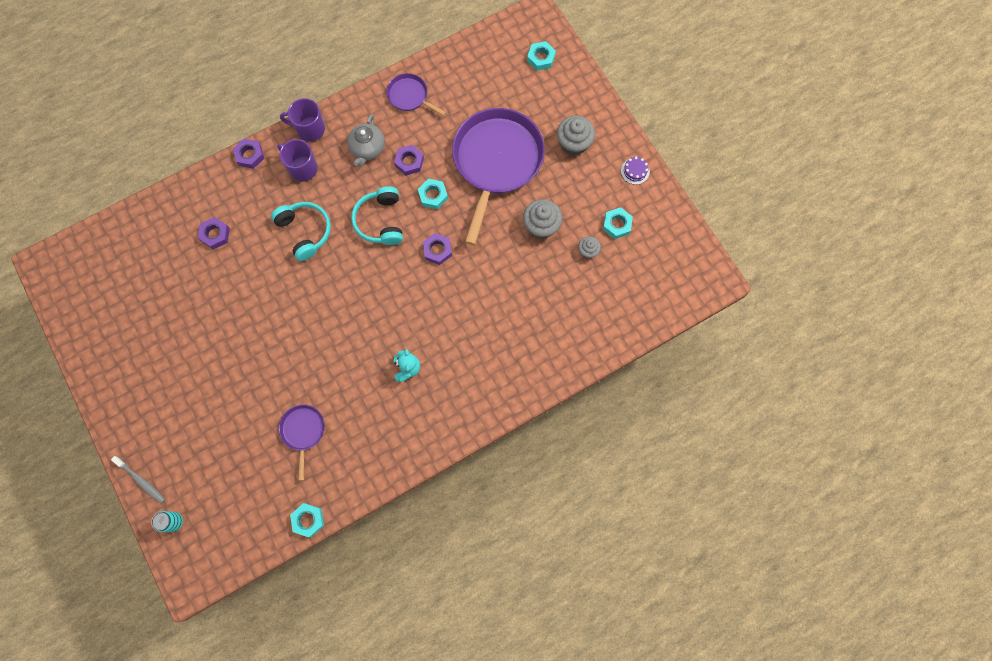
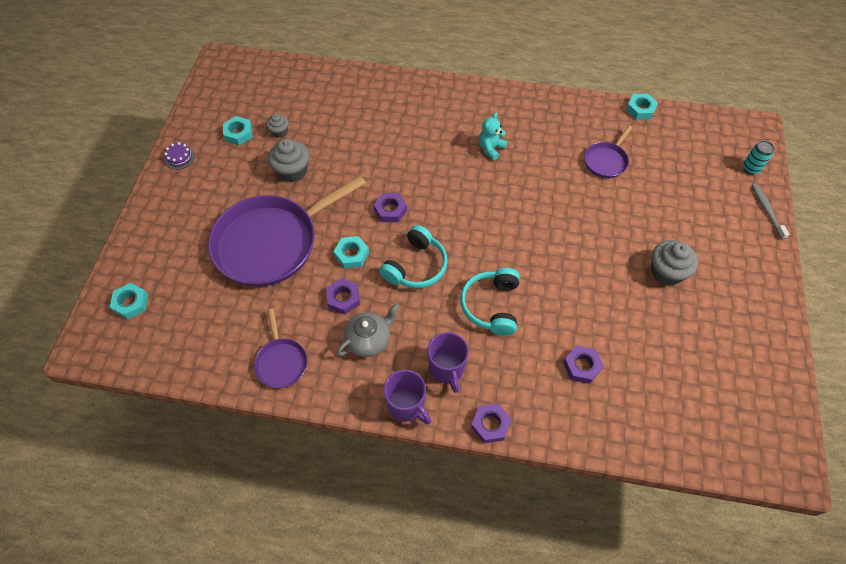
camera: 140 degrees left, 15 degrees down
(573, 143) = (196, 211): grey cupcake -> grey cupcake (666, 272)

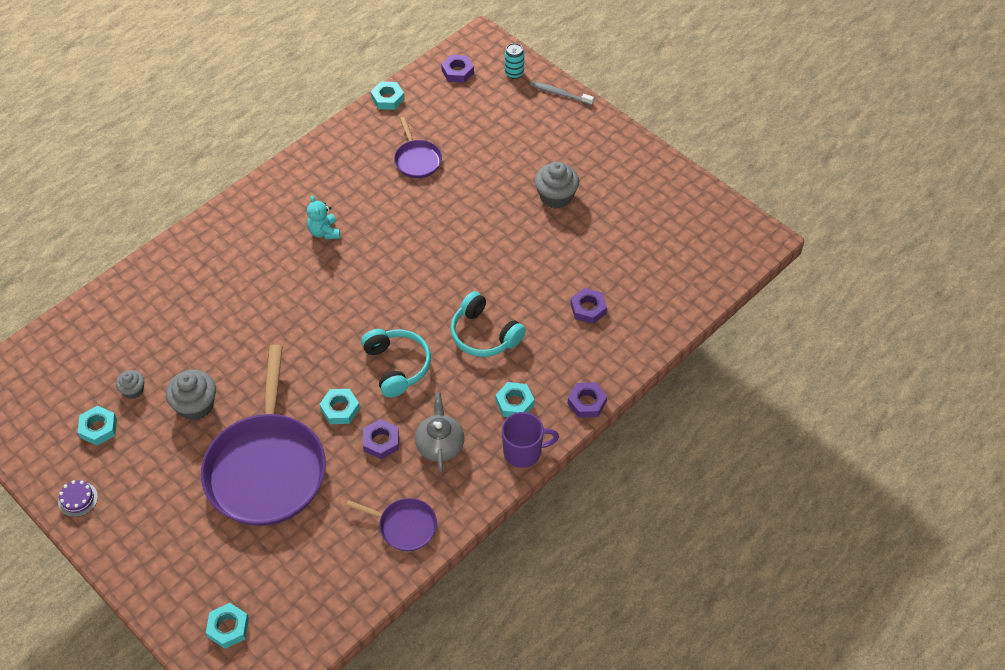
camera: 55 degrees left, 5 degrees down
(390, 210) = (319, 350): purple nut -> purple nut (457, 72)
(447, 369) = (514, 403): purple mug -> turquoise nut

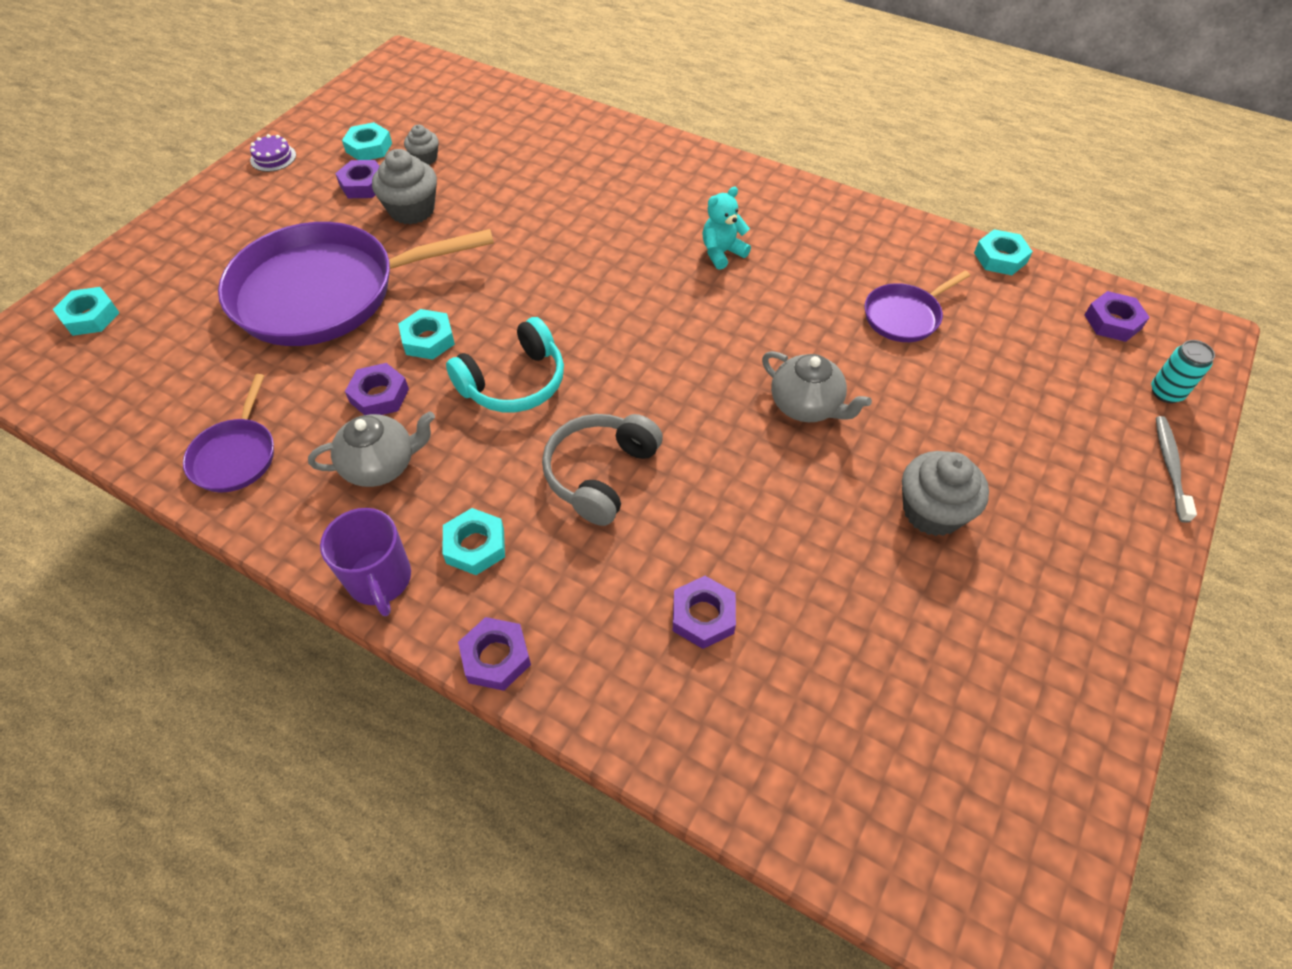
camera: 75 degrees right, 0 degrees up
(148, 435) = (363, 185): none -> purple nut
(468, 226) = (806, 405): none -> grey teapot
(484, 334) = (600, 474): turquoise headphones -> grey headphones

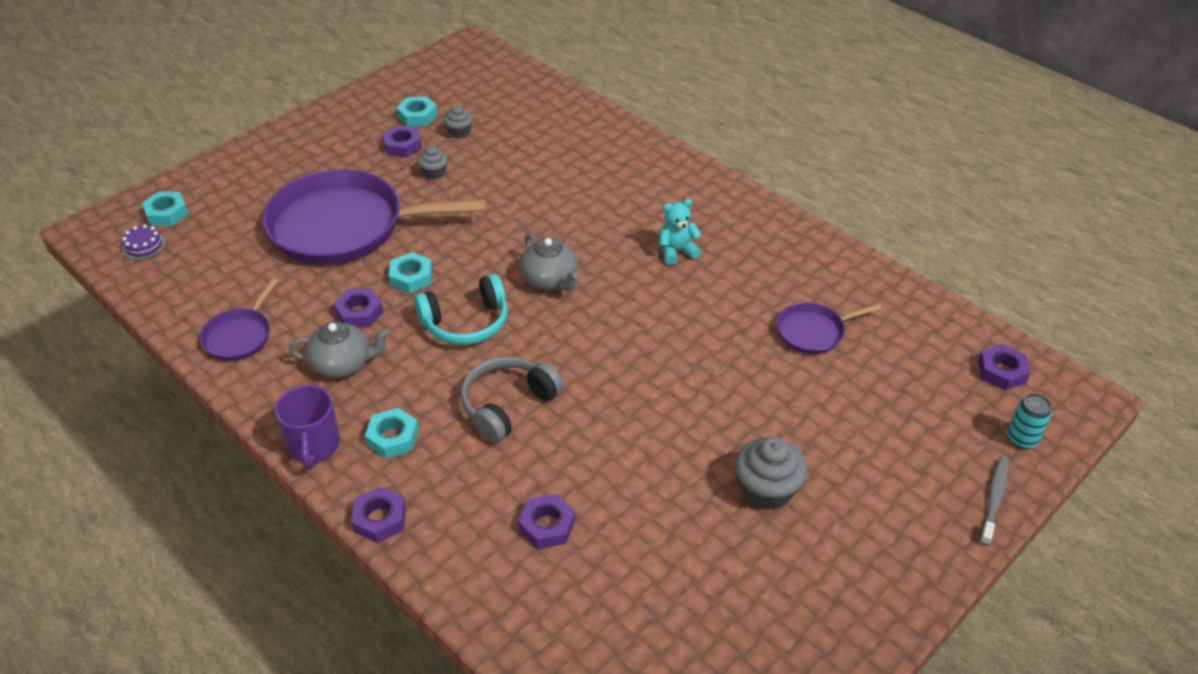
camera: 15 degrees right, 10 degrees down
(273, 158) = (339, 112): purple cake -> purple cake (144, 246)
(412, 210) = (434, 173): grey cupcake -> grey cupcake, size x0.57
(806, 405) = (697, 387): grey teapot -> grey teapot (550, 280)
(1000, 258) = (923, 299): turquoise nut -> none

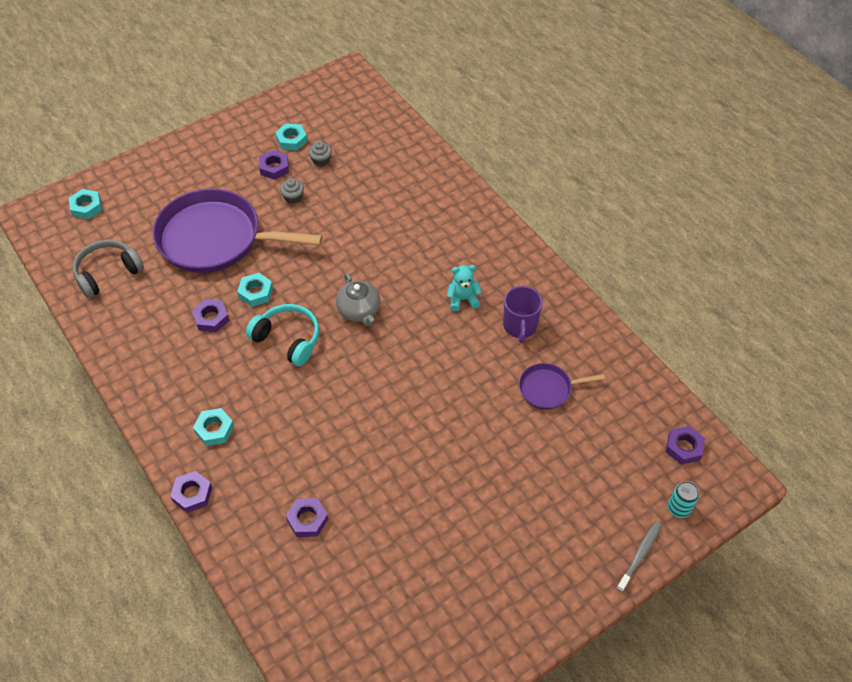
camera: 10 degrees right, 10 degrees up
(144, 246) = (65, 235): purple cake -> none
(240, 336) = (122, 325): purple pan -> none
(314, 446) = (158, 428): purple mug -> purple mug (520, 326)
(343, 364) = (191, 362): grey teapot -> none
(466, 322) = (288, 339): turquoise headphones -> turquoise headphones turned 135 degrees counterclockwise
(508, 405) = (302, 416): grey headphones -> grey headphones (108, 273)
(767, 490) = (473, 518): grey cupcake -> none

